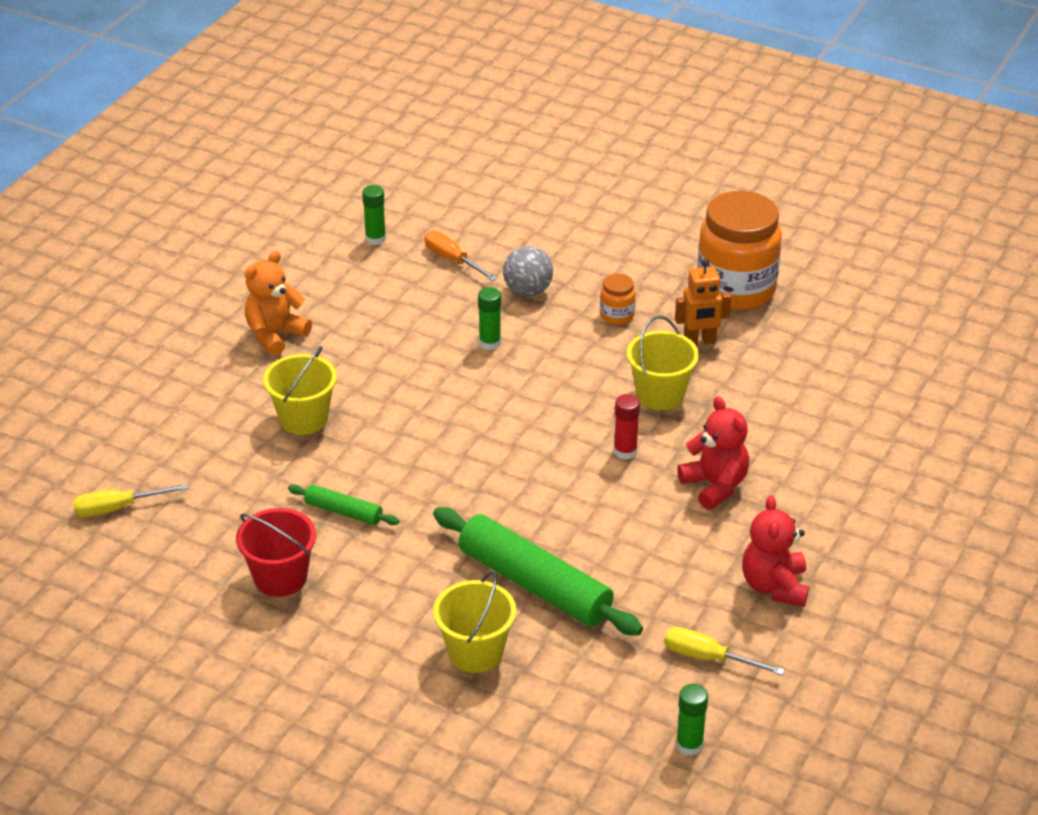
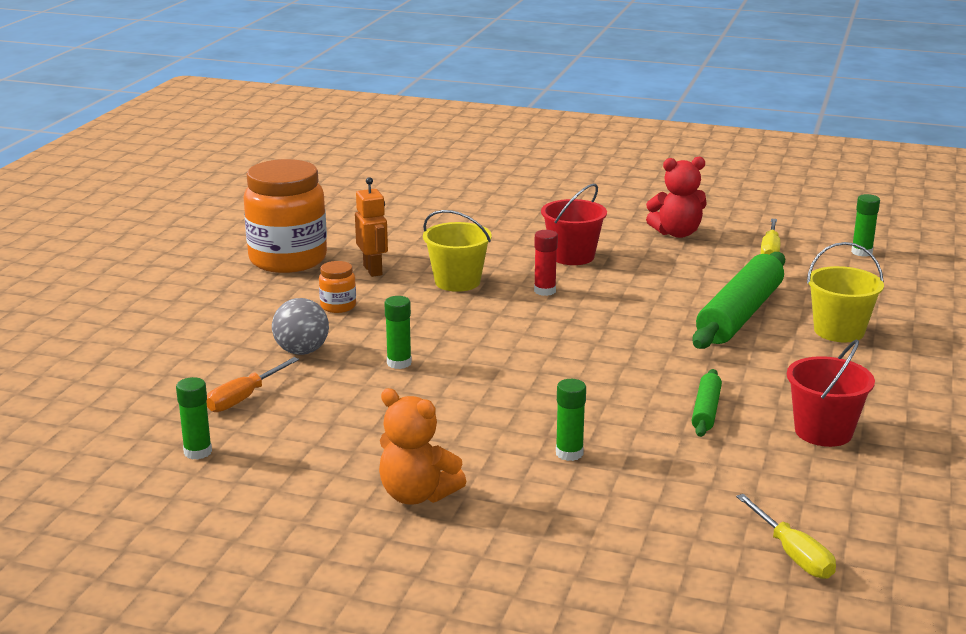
camera: 100 degrees left, 15 degrees down
(303, 418) = (569, 453): yellow bucket -> green glue stick
(715, 486) = (572, 256): red teddy bear -> red bucket

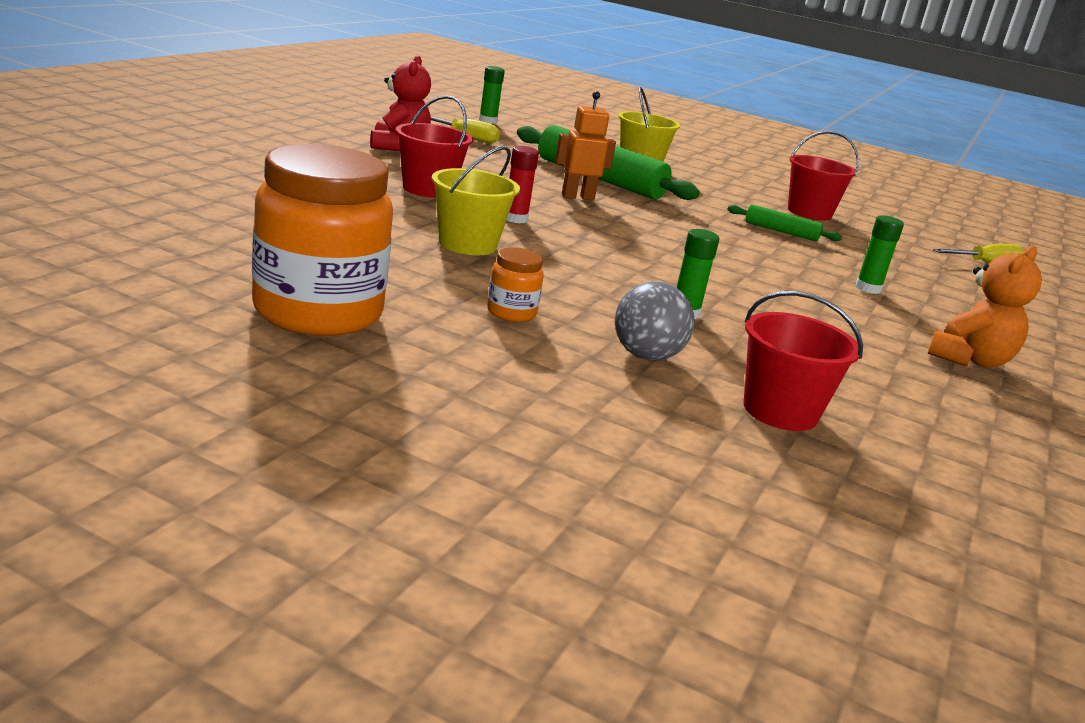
camera: 85 degrees left, 0 degrees up
(197, 452) = (931, 461): green glue stick -> none
(244, 398) = (780, 411): orange screwdriver -> red bucket
(373, 270) = (401, 273): orange robot -> orange robot (577, 197)

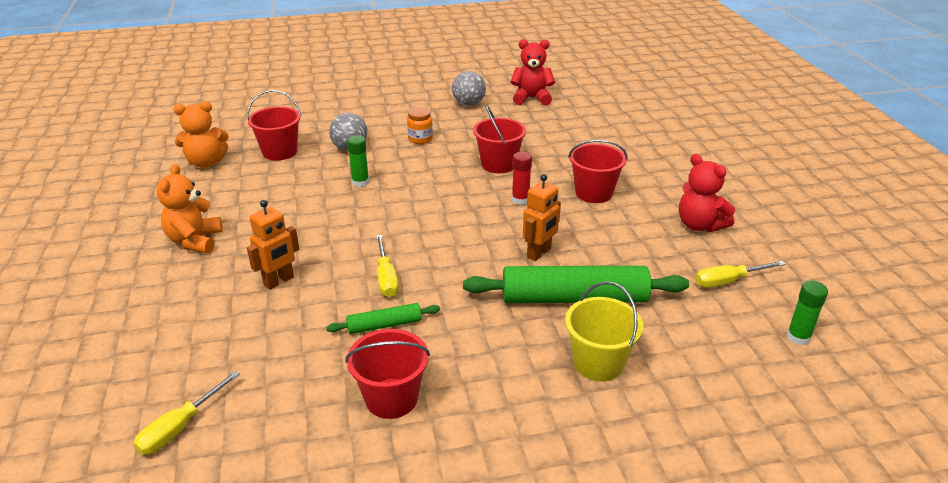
camera: 145 degrees right, 10 degrees up
(201, 267) = (531, 98): none -> red teddy bear
(318, 312) = (468, 104): orange jar -> grey ball
(467, 244) = (498, 164): yellow bucket -> red bucket
(749, 246) = (386, 278): none -> yellow screwdriver
(868, 288) = (279, 281): green glue stick -> orange robot
(940, 461) = (206, 162): none -> orange teddy bear

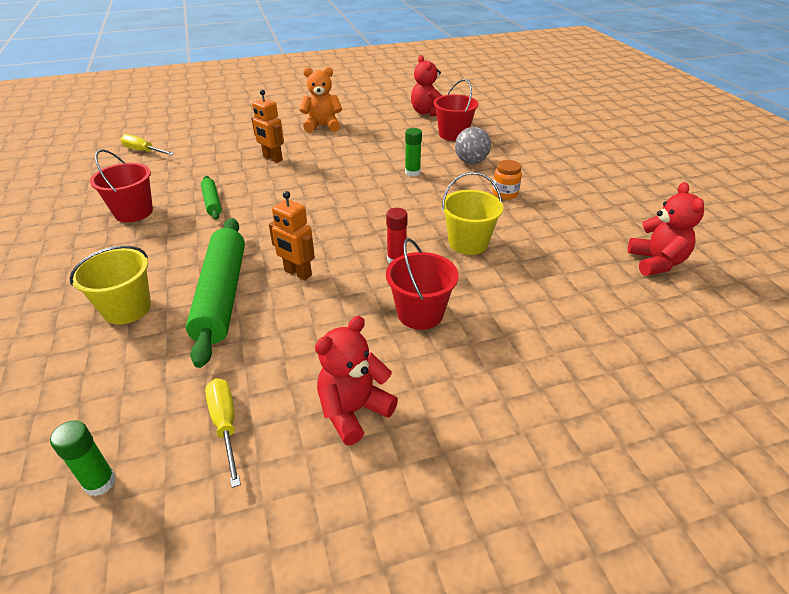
camera: 85 degrees right, 5 degrees up
(206, 162) = (427, 112): orange teddy bear -> red teddy bear
(386, 278) = (270, 197): yellow screwdriver -> none
(468, 104) = (606, 217): grey ball -> none
(498, 164) = (468, 243): red bucket -> yellow bucket

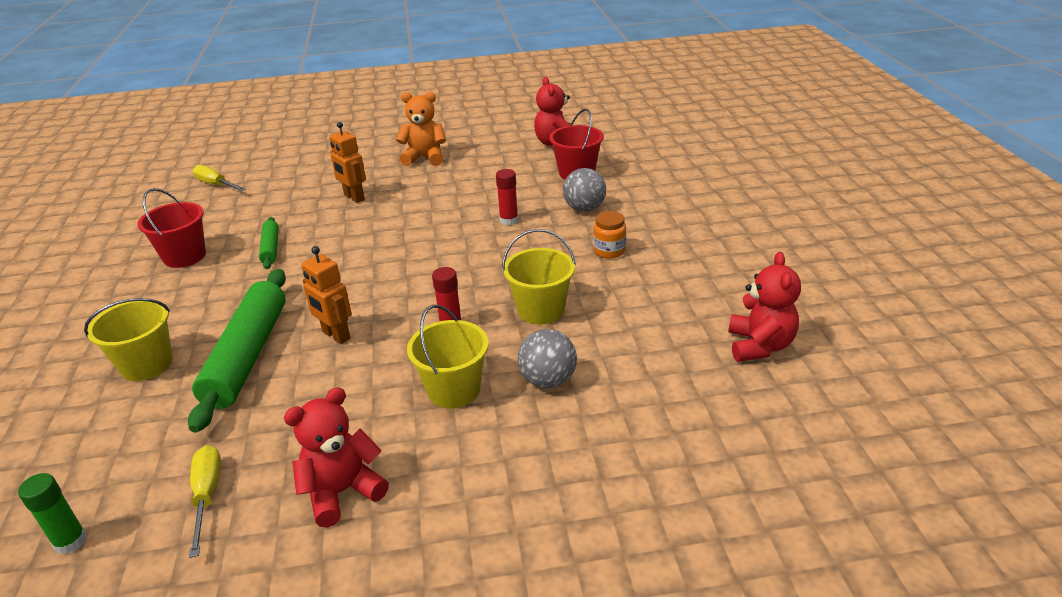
camera: 10 degrees right, 5 degrees down
(412, 172) = (509, 220): green glue stick -> red glue stick
(420, 313) = (454, 390): red bucket -> yellow bucket
(498, 300) = (548, 380): none -> grey ball

